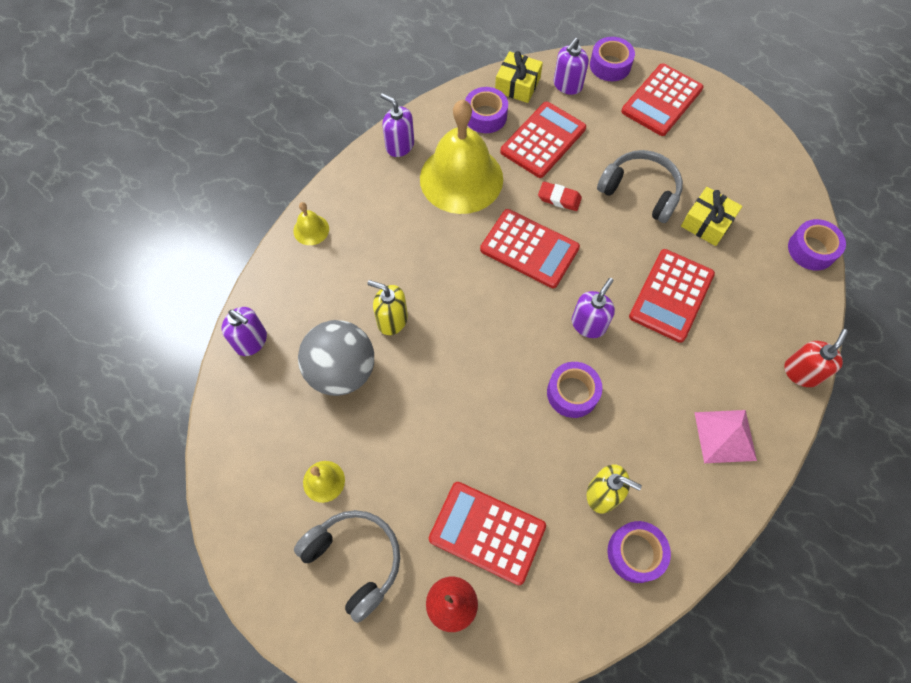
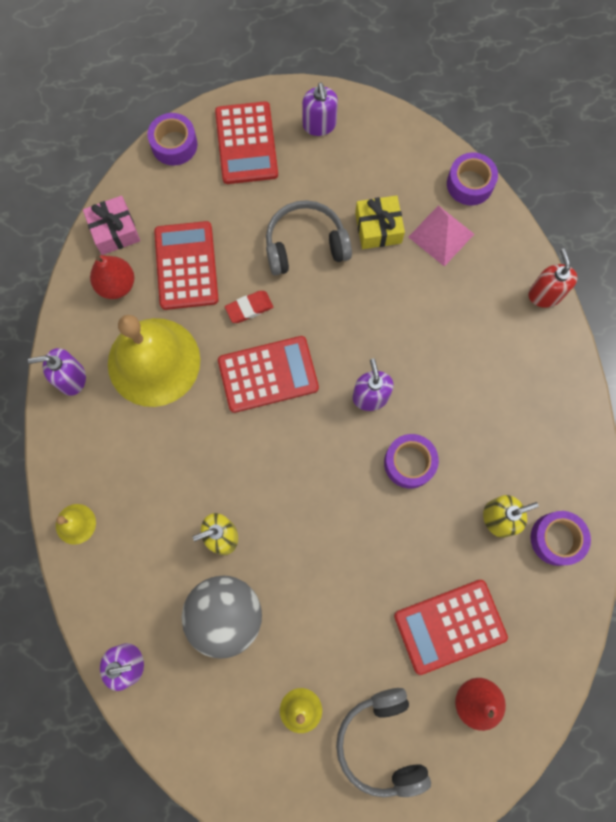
camera: 45 degrees left, 10 degrees up
(354, 561) = (381, 742): grey headphones -> grey headphones turned 105 degrees counterclockwise
(485, 116) = (117, 285): purple tape -> red pear
(517, 85) = (115, 231): yellow gift -> pink gift
(567, 85) = (157, 195): purple soap dispenser -> purple soap dispenser (319, 125)
(671, 295) = (407, 315): red calculator -> none
(725, 436) = (538, 393): pink pyramid -> pink pyramid (441, 235)

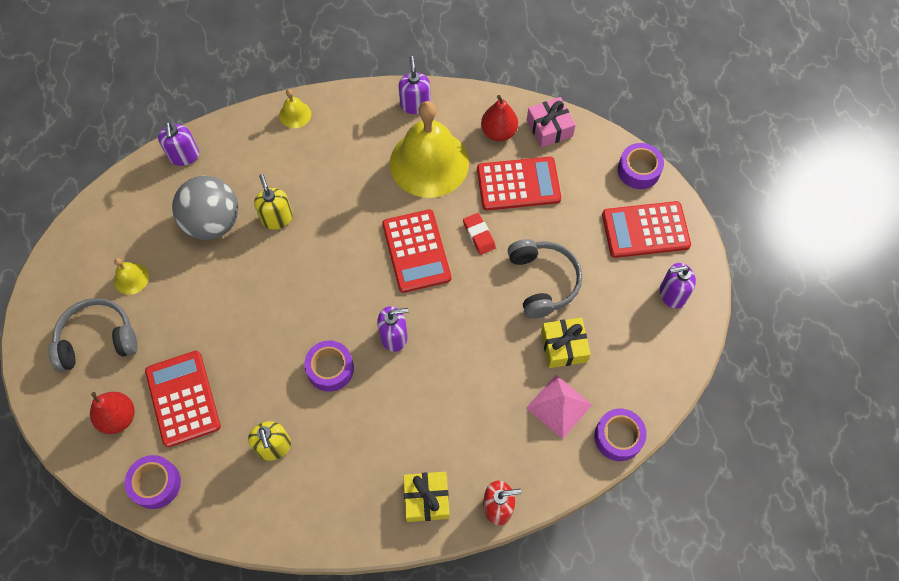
camera: 90 degrees right, 10 degrees down
(542, 361) = (426, 499): none -> yellow gift
(556, 539) = (250, 499): purple tape -> purple tape (156, 484)

